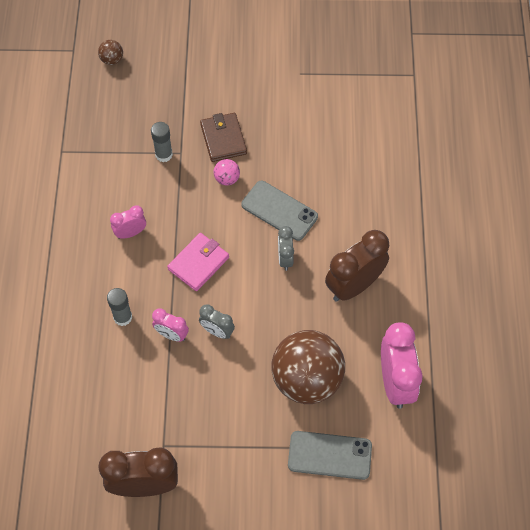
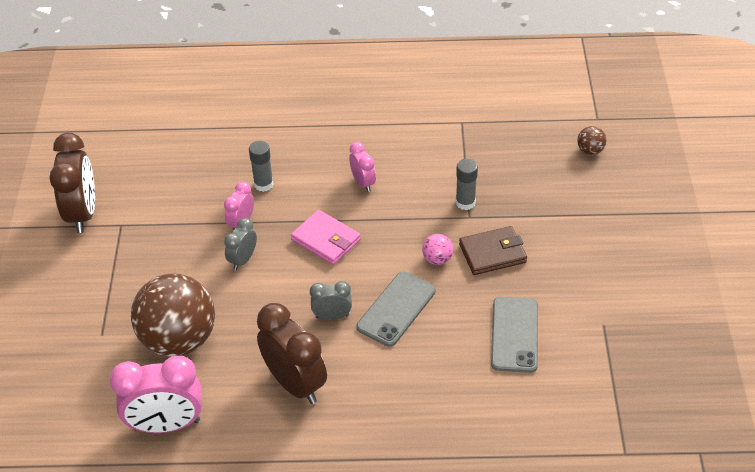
camera: 90 degrees right, 15 degrees down
(329, 455) = (88, 362): grey phone -> grey phone (514, 335)

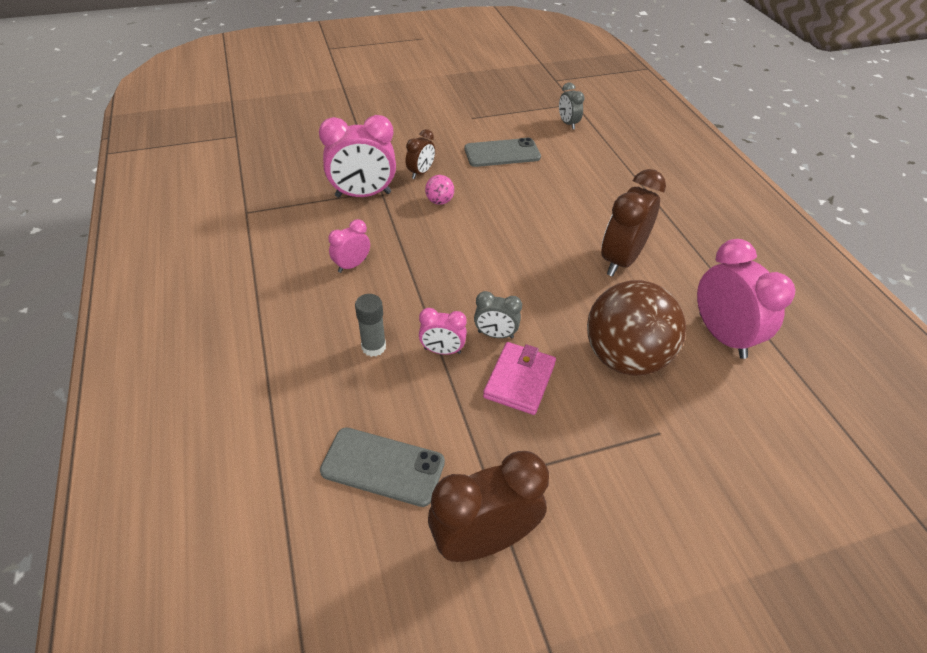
camera: 110 degrees left, 0 degrees up
(326, 240) = (442, 276): pink wallet -> pink wallet (519, 380)
(332, 316) = (535, 252): grey clock -> grey clock (567, 124)
(396, 309) = (507, 215): grey phone -> grey phone (383, 466)
(465, 202) = (363, 195): grey glue stick -> pink clock
(492, 253) = (421, 173): brown wallet -> brown clock
(590, 150) = (280, 136): brown ball -> none

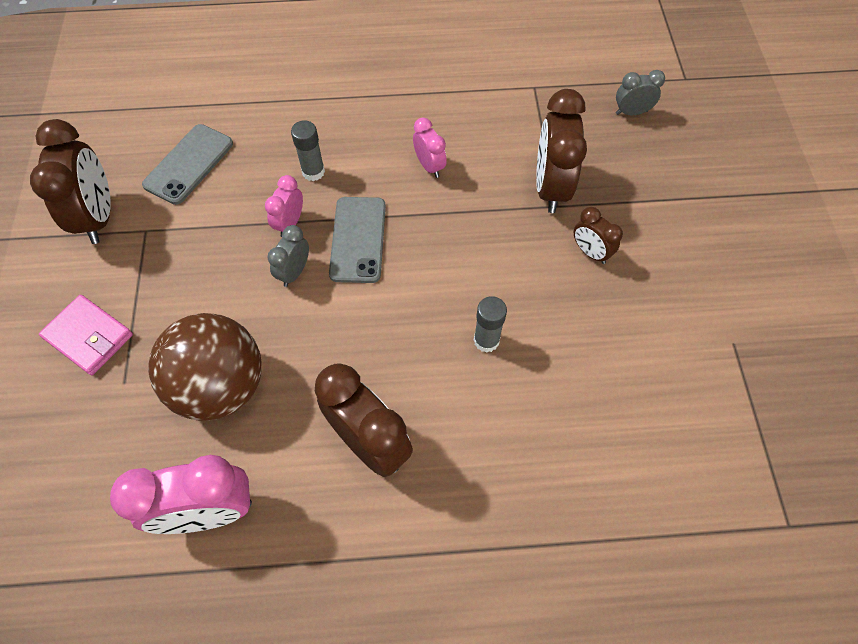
camera: 105 degrees right, 15 degrees up
(363, 195) = (550, 187): pink clock -> brown clock
(439, 201) = (526, 262): pink ball -> none
(502, 153) = (630, 361): grey phone -> grey phone (358, 239)
(514, 214) = (486, 340): none -> grey glue stick
(519, 380) = (231, 279): pink wallet -> pink wallet (89, 337)
(567, 124) = (716, 488): grey clock -> grey clock (631, 112)

